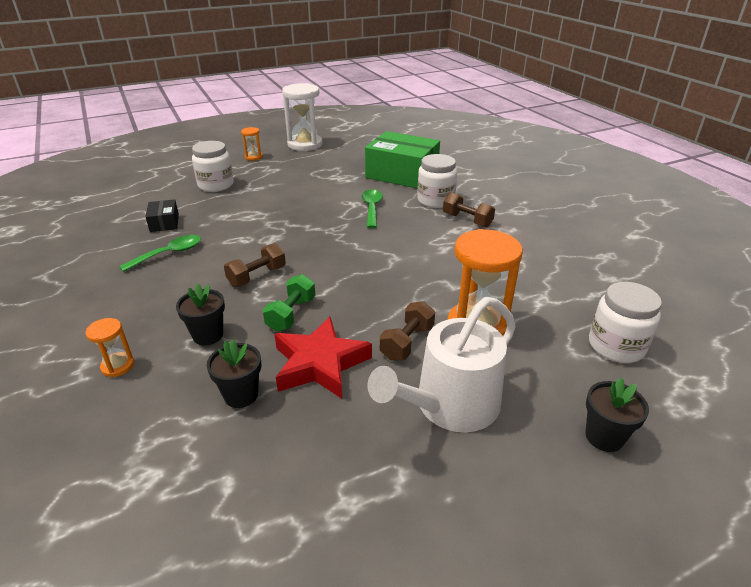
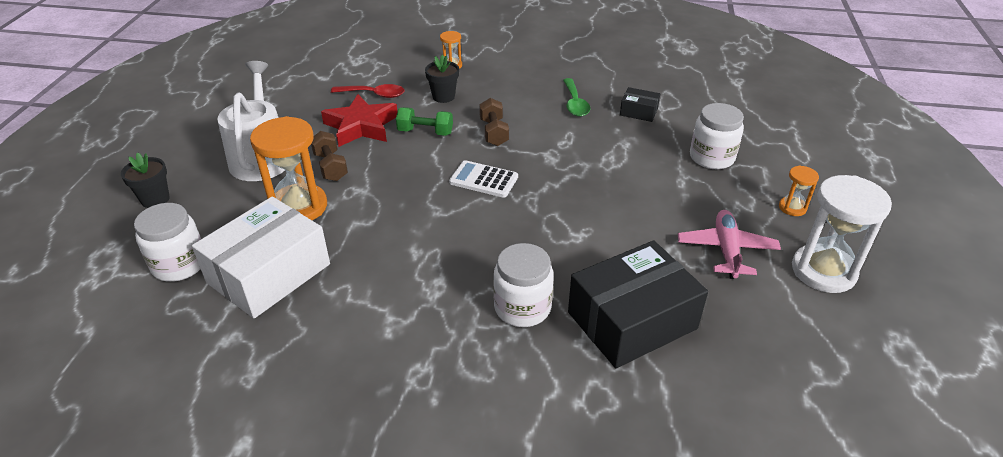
camera: 125 degrees right, 5 degrees up
(241, 395) = (374, 94): black flower pot -> red spoon
(291, 314) = (425, 132): green dumbbell -> green dumbbell turned 45 degrees counterclockwise
(315, 165) = (726, 250): none -> pink plane
(333, 254) = (483, 180): none -> white calculator
(372, 208) = (552, 243): green spoon -> none
(402, 174) = (632, 320): green box -> black box
(467, 220) = (448, 305): brown dumbbell -> none
(550, 296) = (269, 273): none -> white box

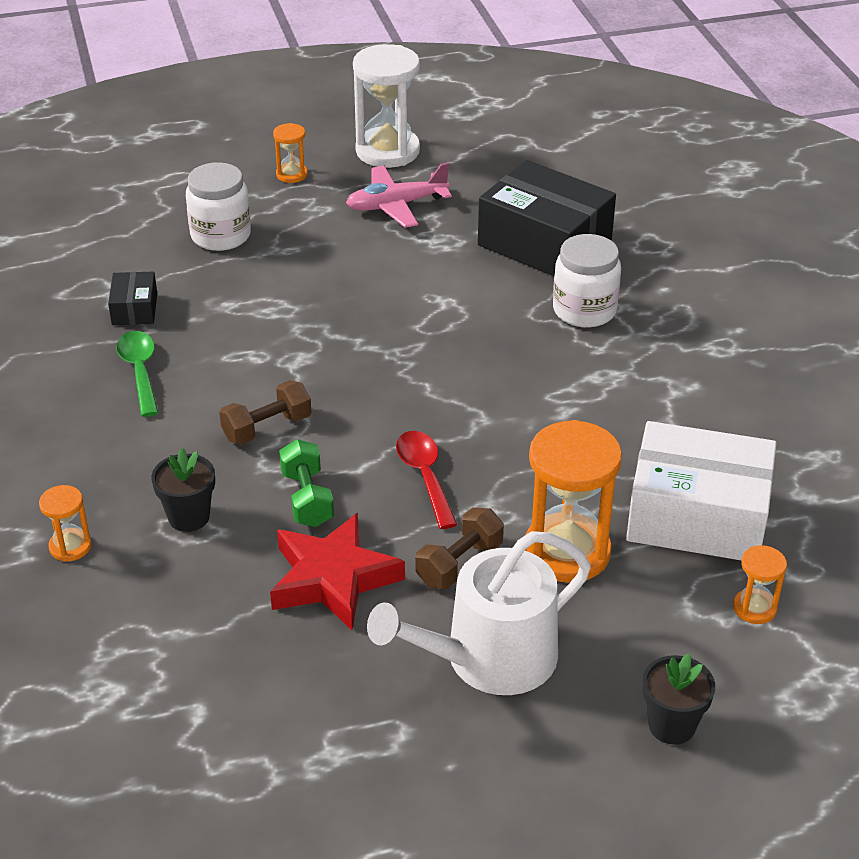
camera: 115 degrees left, 0 degrees up
(179, 264) = (754, 608): white jar -> orange hourglass
(374, 94) = (224, 608): red spoon -> red spoon (425, 476)
(483, 180) = (388, 402): white calculator -> none
(575, 103) = (140, 371): green spoon -> green spoon turned 75 degrees counterclockwise

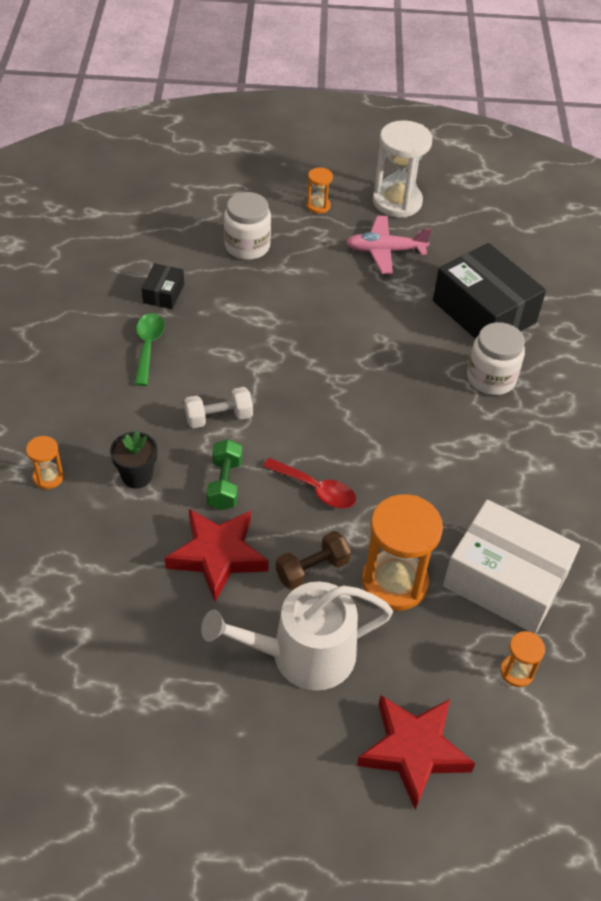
camera: 15 degrees right, 10 degrees up
(267, 428) = (219, 417): brown dumbbell -> white dumbbell
(425, 476) = (316, 489): red spoon -> red spoon turned 120 degrees clockwise
(671, 725) = (414, 751): black flower pot -> red star

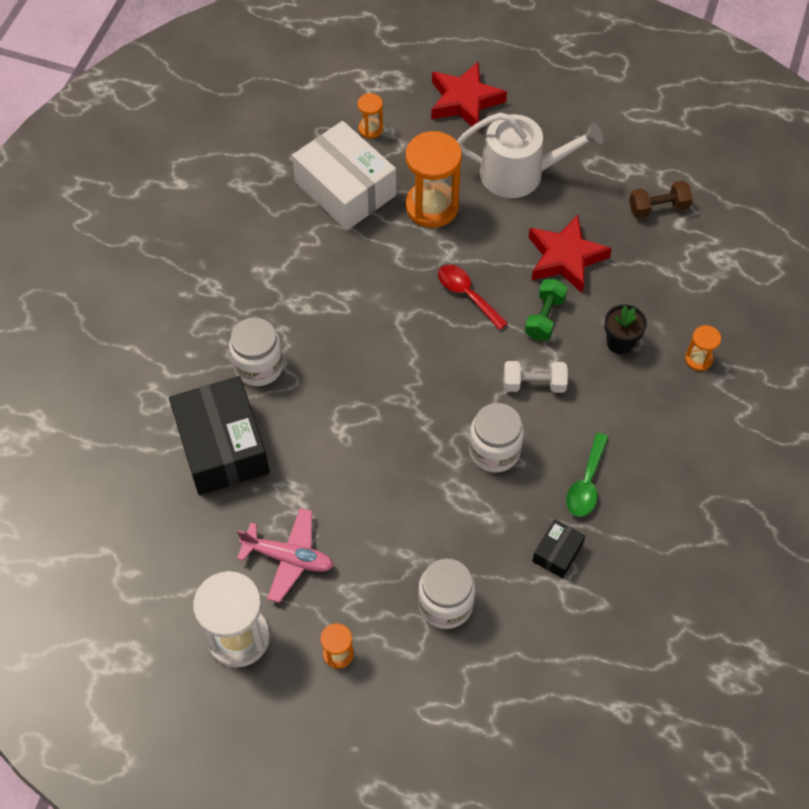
camera: 160 degrees left, 10 degrees up
(240, 355) = (494, 450): none -> white jar
(312, 569) = (492, 230): brown dumbbell -> brown dumbbell (658, 208)

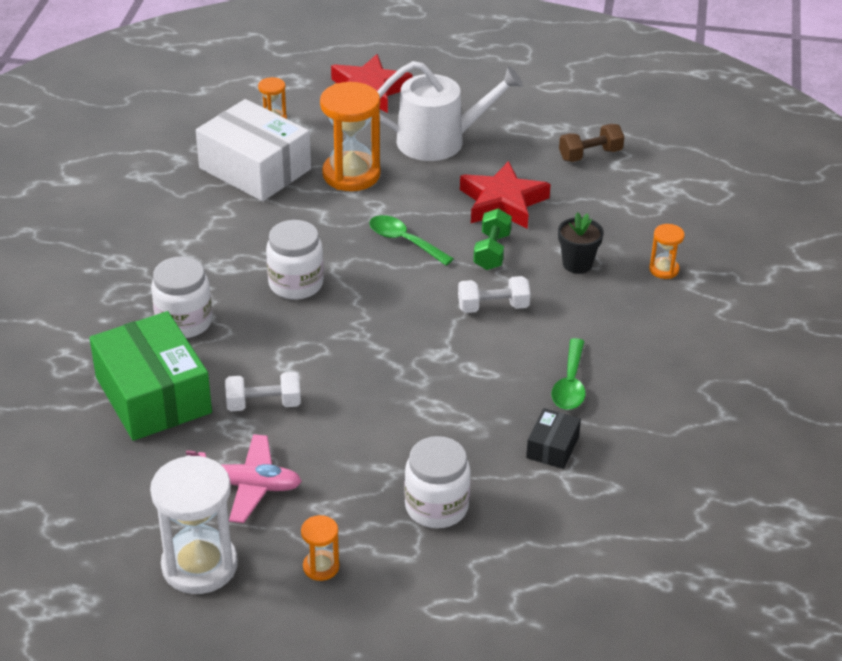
camera: 10 degrees left, 20 degrees down
(222, 446) = (153, 395): black box -> green box
(315, 469) = (263, 404): none -> white dumbbell
(467, 294) = (404, 241): red spoon -> green spoon
(494, 450) = (462, 367): white jar -> white jar (296, 284)

